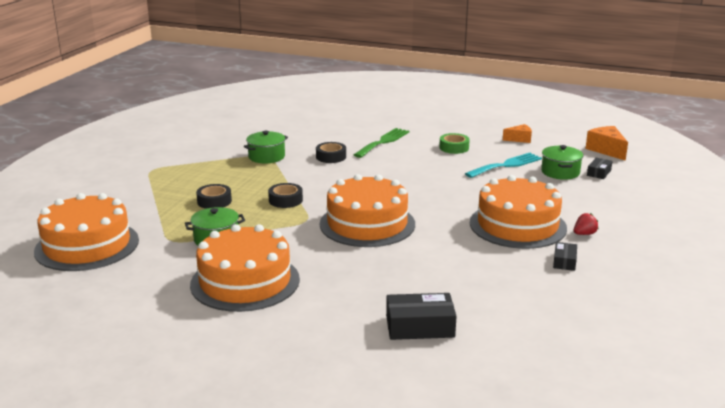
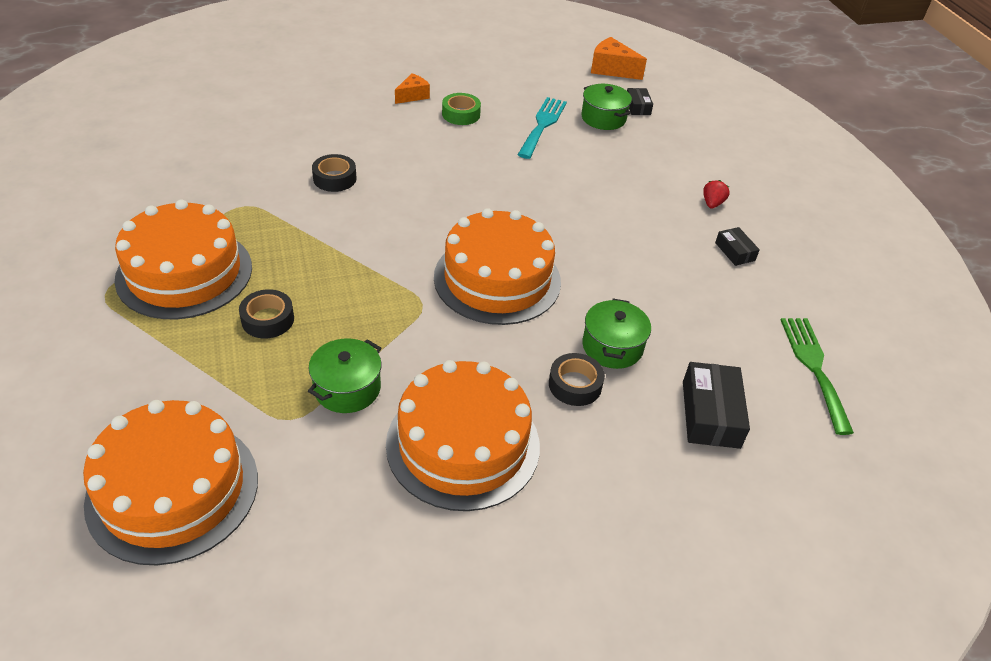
camera: 40 degrees left, 20 degrees up
(266, 157) = (249, 207): green pot -> green pot (612, 346)
(285, 200) = (360, 278): black tape -> black tape (575, 385)
(383, 142) = (371, 130): green fork -> green fork (814, 367)
(420, 326) = (710, 414): black box -> black box turned 45 degrees counterclockwise
(517, 225) = (644, 216): orange cake -> orange cake (184, 273)
(519, 139) = (514, 78): orange cheese -> orange cheese (413, 96)

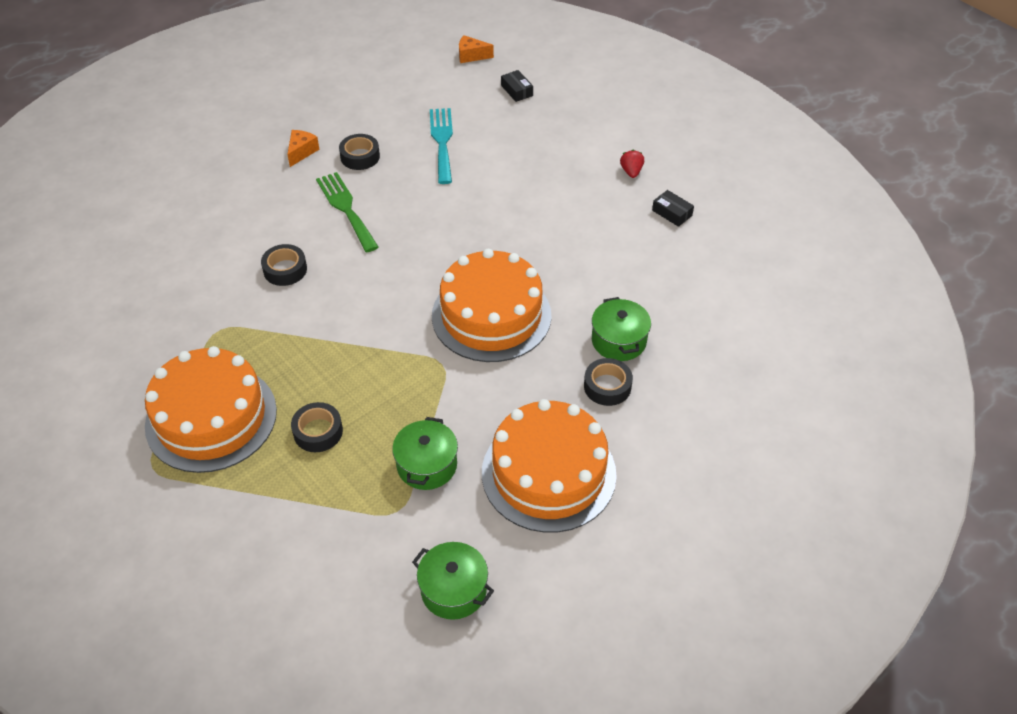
camera: 20 degrees left, 5 degrees up
(173, 490) = (341, 609): orange cake -> none
(461, 114) = (360, 157): green tape -> black tape
(603, 118) = (492, 114): green pot -> green pot (453, 590)
(611, 69) = (471, 56): orange cheese -> orange cheese, size x0.65
(710, 414) = (722, 369): black box -> none
(814, 367) = (780, 297): green fork -> green fork (346, 209)

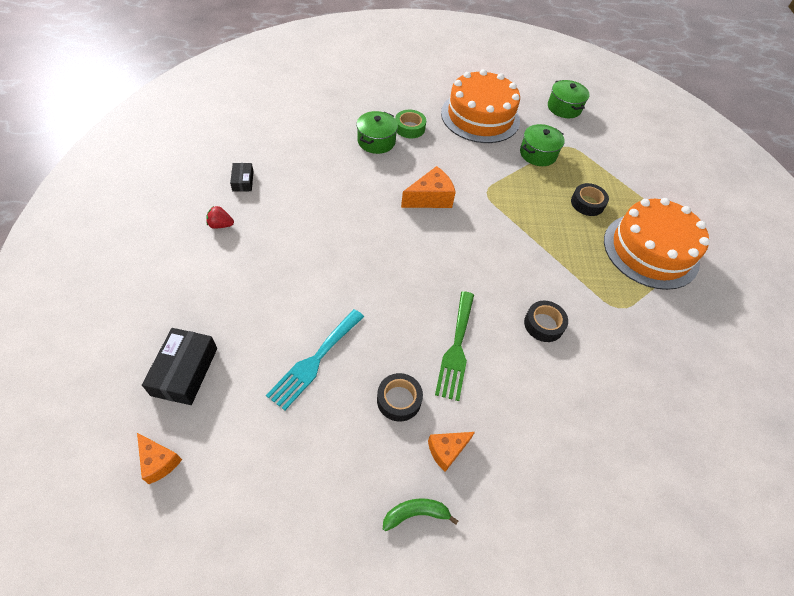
camera: 145 degrees left, 5 degrees up
(296, 117) = (416, 514): none -> green banana
(491, 315) = (430, 198): orange cake -> orange cheese
(517, 90) = (185, 371): black box -> black box, size x1.76
(607, 386) = (409, 128): black tape -> green tape
(631, 172) = (220, 225): red strawberry -> red strawberry turned 60 degrees clockwise

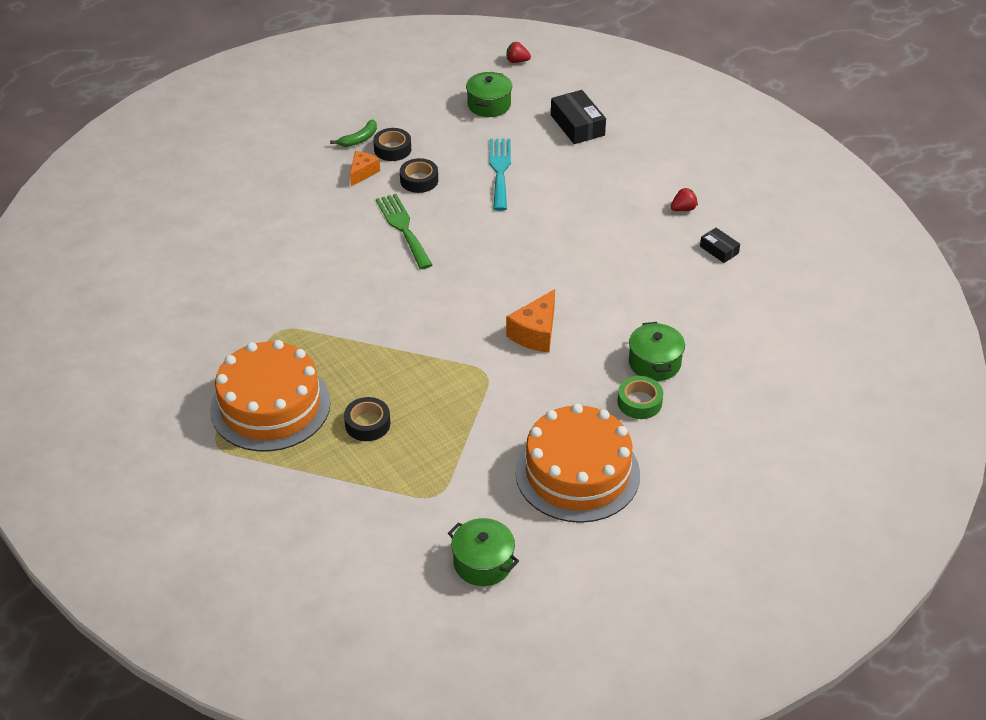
camera: 150 degrees right, 10 degrees down
(118, 535) = (517, 61): none -> red strawberry
(159, 462) = (535, 89): orange cheese -> none
(538, 154) = (466, 458): green pot -> green pot (489, 105)
(543, 324) = (343, 280): black tape -> black tape (392, 149)

